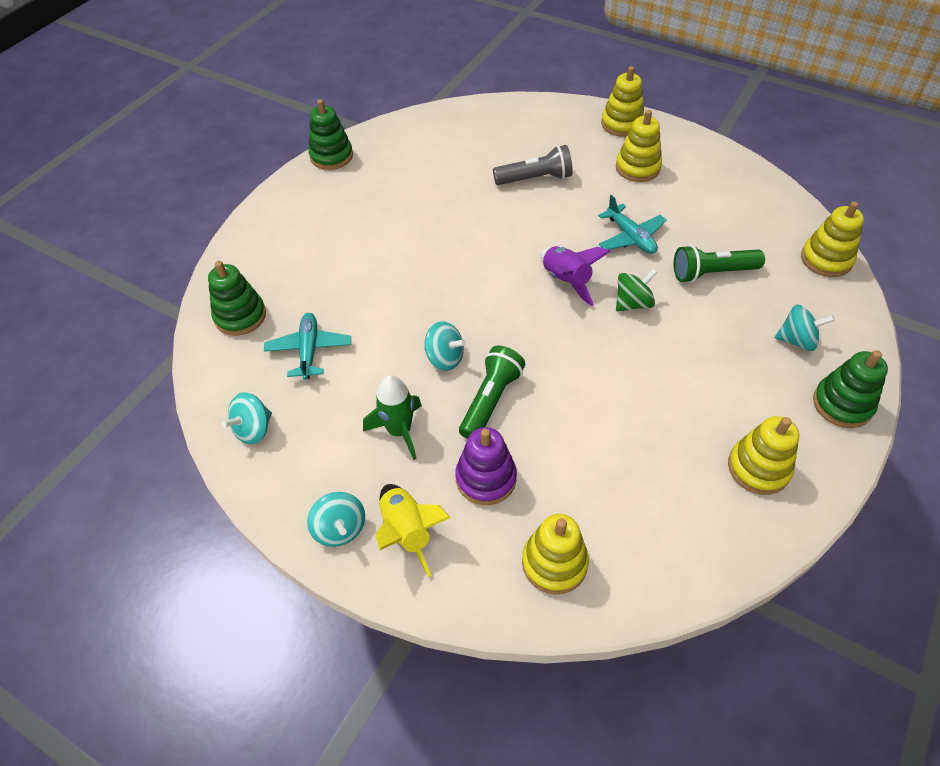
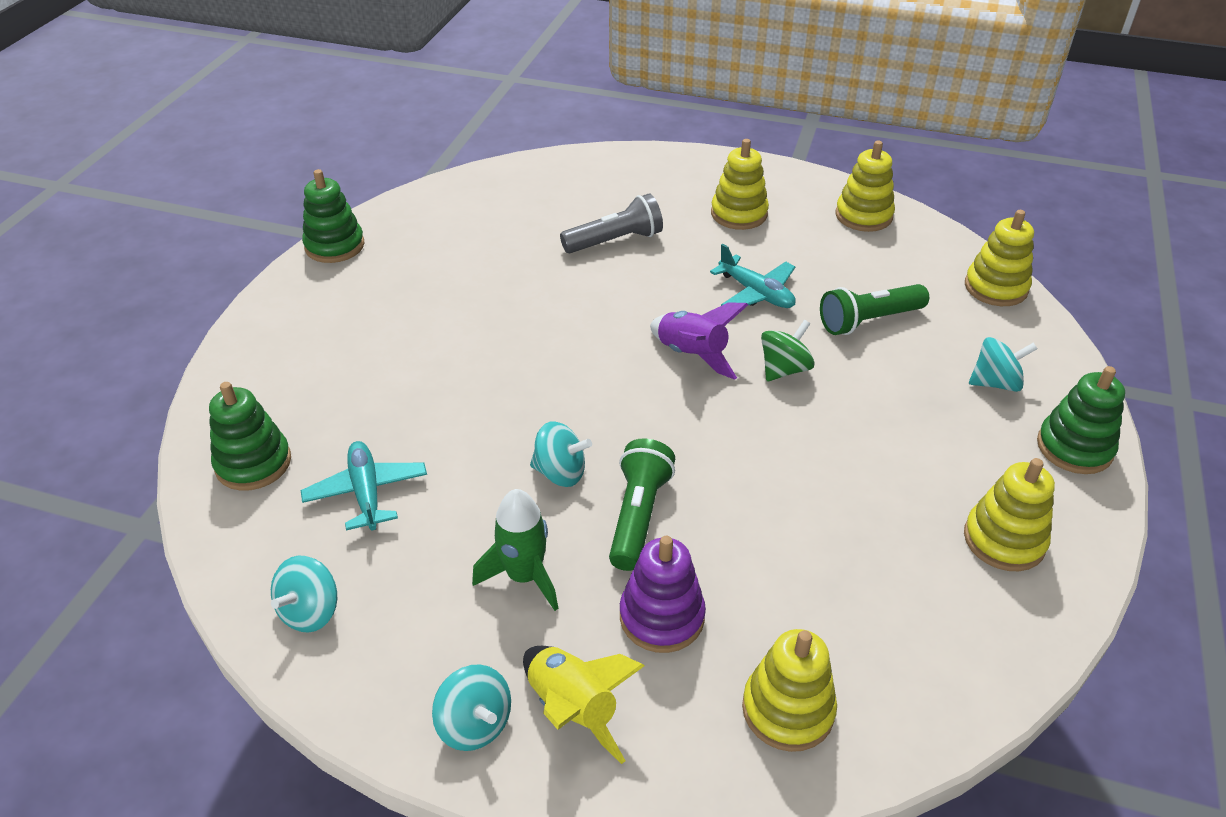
camera: 15 degrees left, 10 degrees down
(622, 124) = (703, 167): yellow stacking toy -> yellow stacking toy (863, 216)

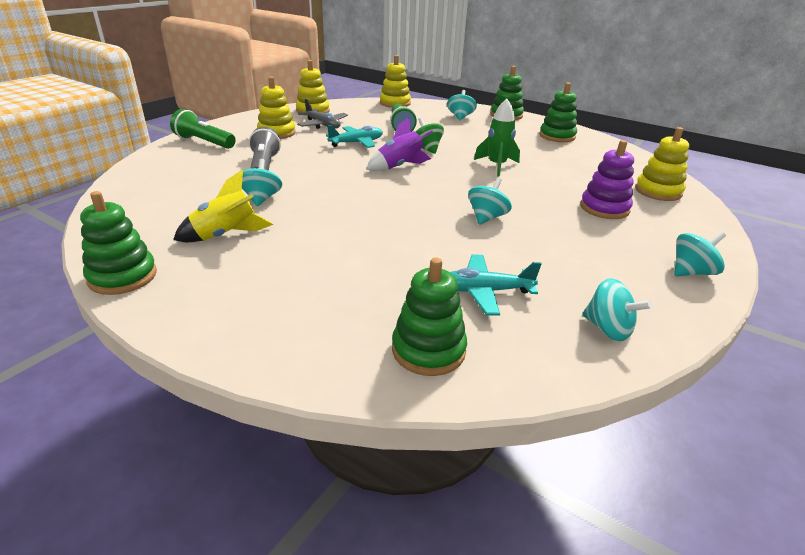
camera: 75 degrees left, 10 degrees down
(523, 268) = (261, 198): none -> turquoise spinning top
(524, 576) = (574, 241): green rocket -> green rocket (497, 166)
(573, 708) = (671, 241): yellow rocket -> yellow rocket (225, 235)
(638, 515) = (529, 202): green flashlight -> green flashlight (204, 142)
(806, 242) = (323, 125): none -> grey plane
(1004, 540) = (557, 136): yellow stacking toy -> green stacking toy

